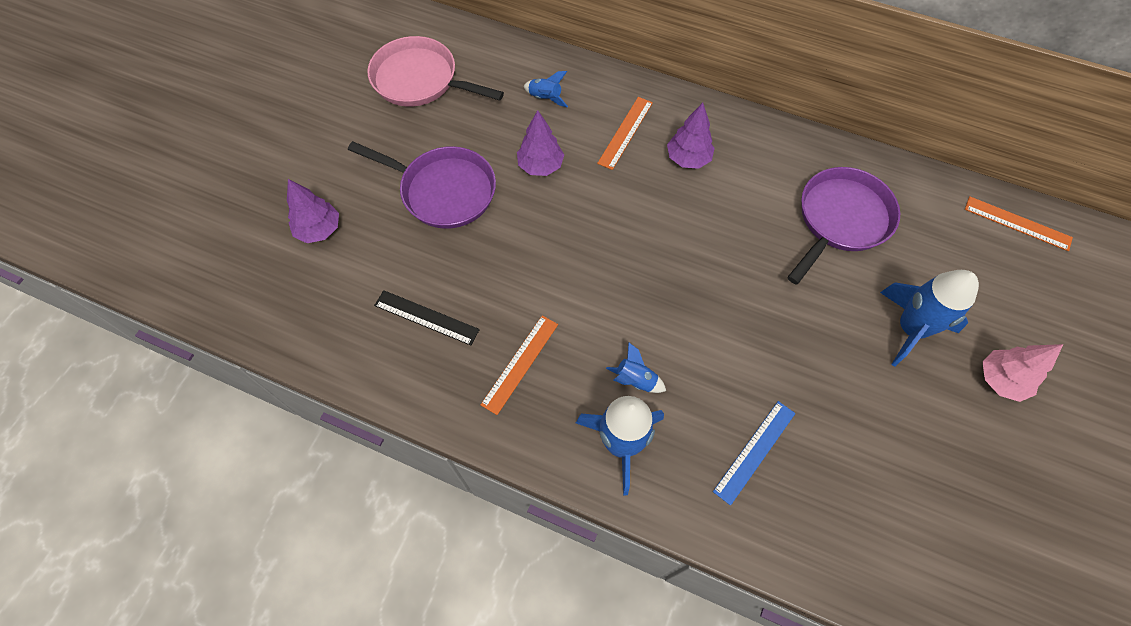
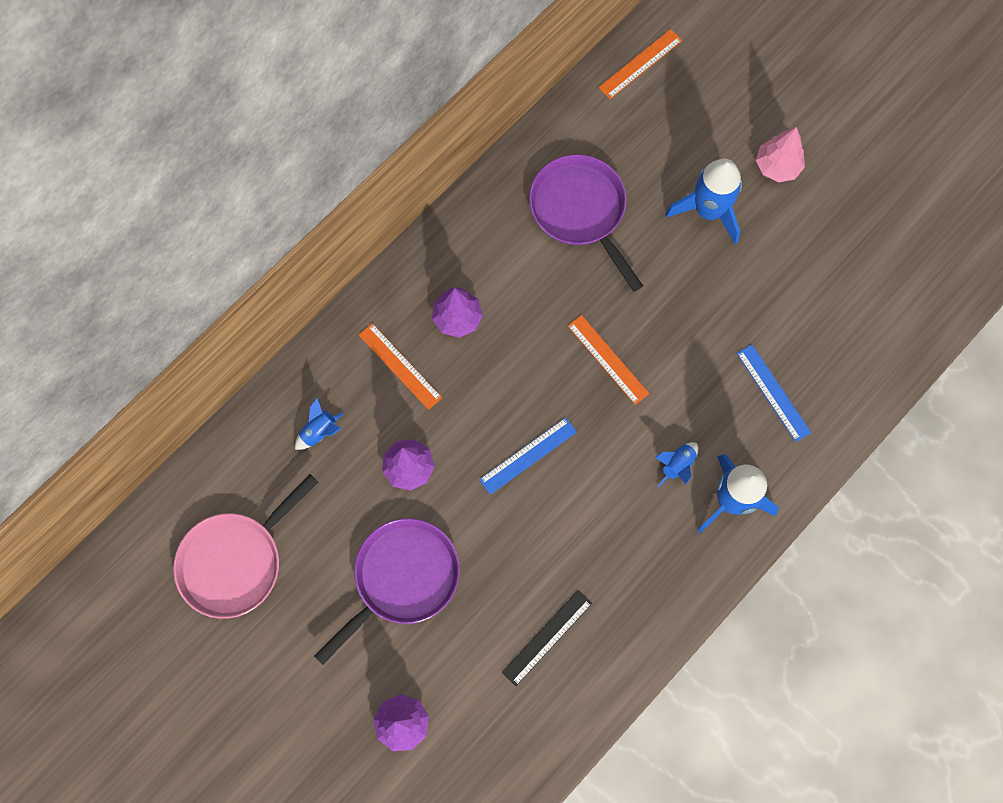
camera: 70 degrees left, 10 degrees up
(520, 363) = (626, 563): orange ruler -> orange ruler (608, 359)
(589, 250) = (528, 455): none -> blue ruler

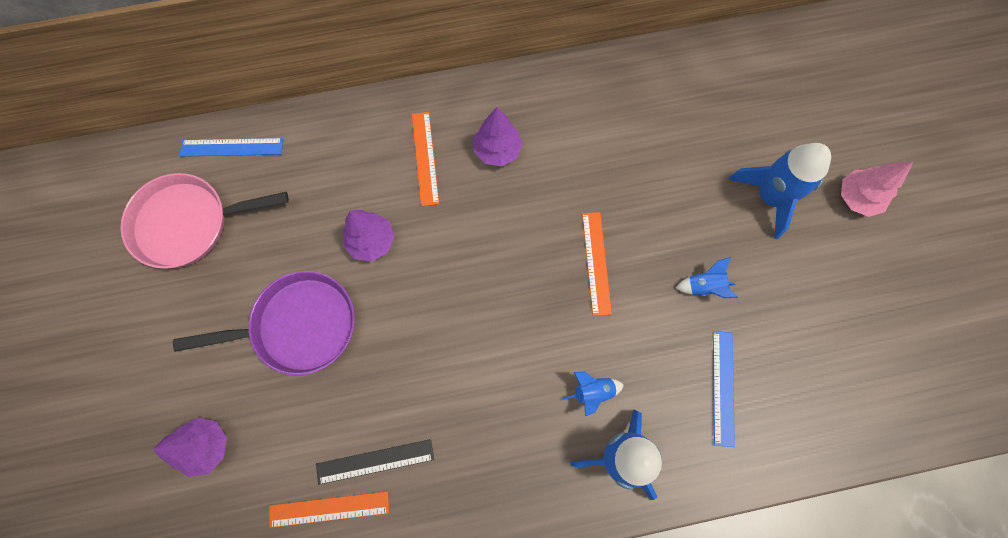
camera: 35 degrees right, 0 degrees up
(319, 431) = (326, 167): blue rocket -> blue rocket (704, 286)
(528, 455) = (473, 296): blue ruler -> blue ruler (232, 147)
(580, 211) = (658, 130): purple pan -> none
(640, 64) = (790, 48): orange ruler -> orange ruler (329, 509)

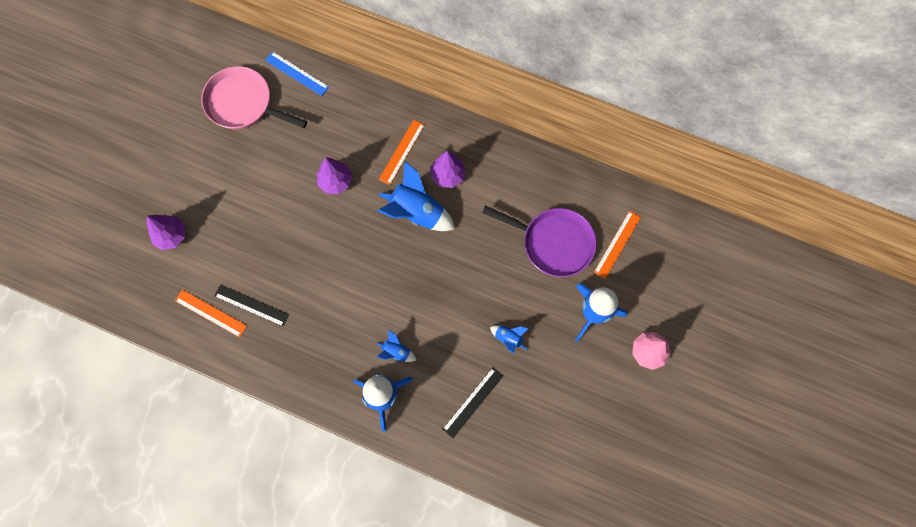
camera: 35 degrees right, 0 degrees up
(298, 326) = (262, 203): purple pan -> purple pan (553, 243)
(494, 214) = (417, 212): none -> blue rocket
(596, 263) = (455, 281): orange ruler -> orange ruler (617, 244)
(723, 387) = (472, 402): blue ruler -> black ruler

